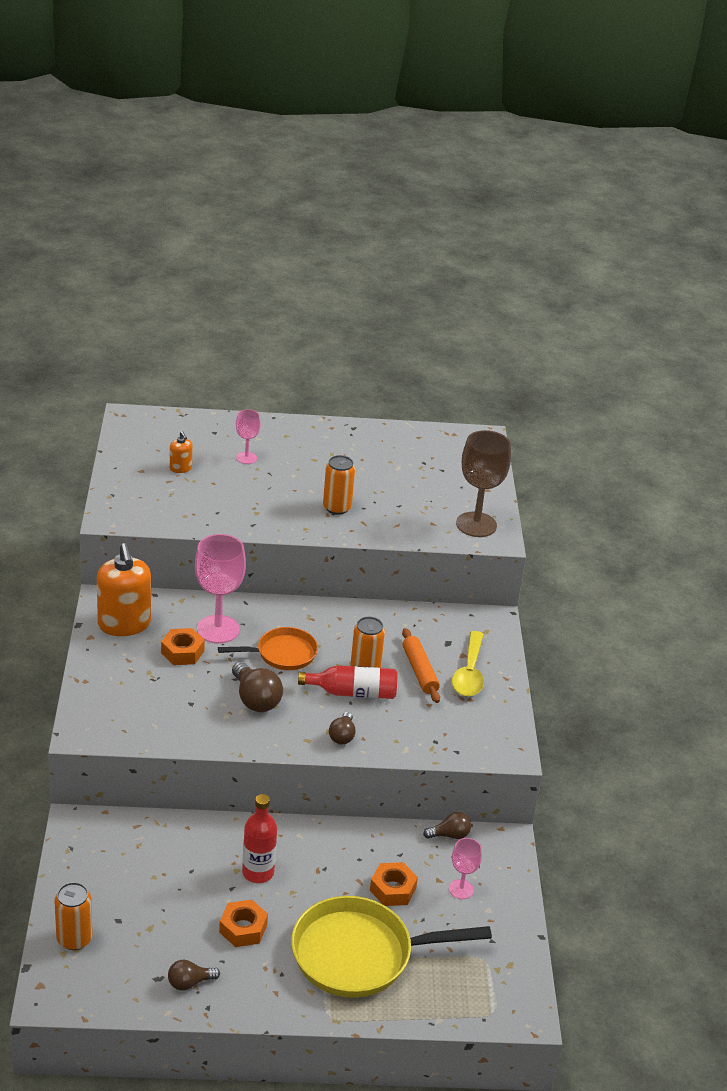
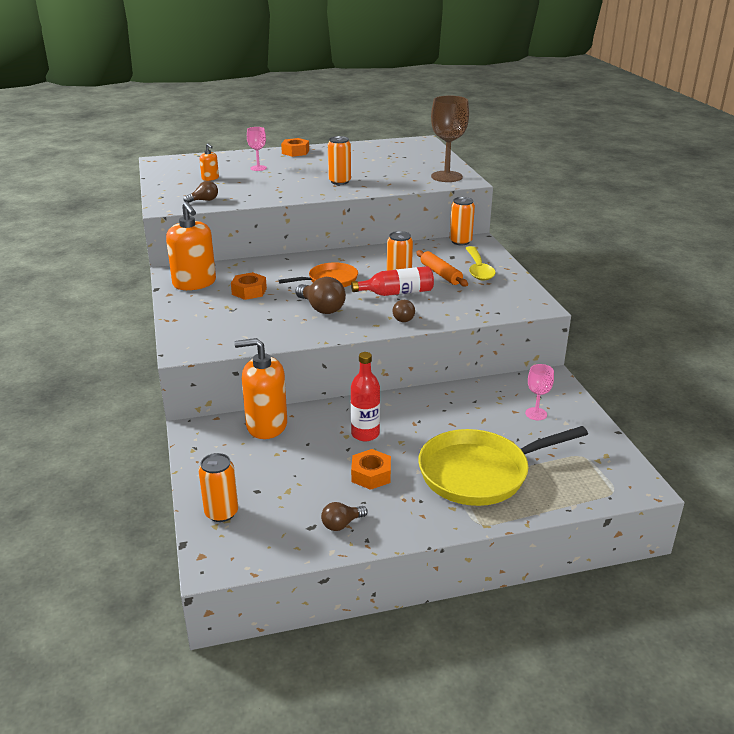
camera: 10 degrees left, 5 degrees down
(155, 835) = (266, 425): none -> orange soap dispenser
(218, 629) = (272, 275): pink goblet -> none
(393, 889) = (482, 424): orange nut -> orange nut (295, 152)
(449, 835) = (506, 382): brown light bulb -> brown light bulb (204, 200)
(471, 616) = (460, 241): none -> orange can

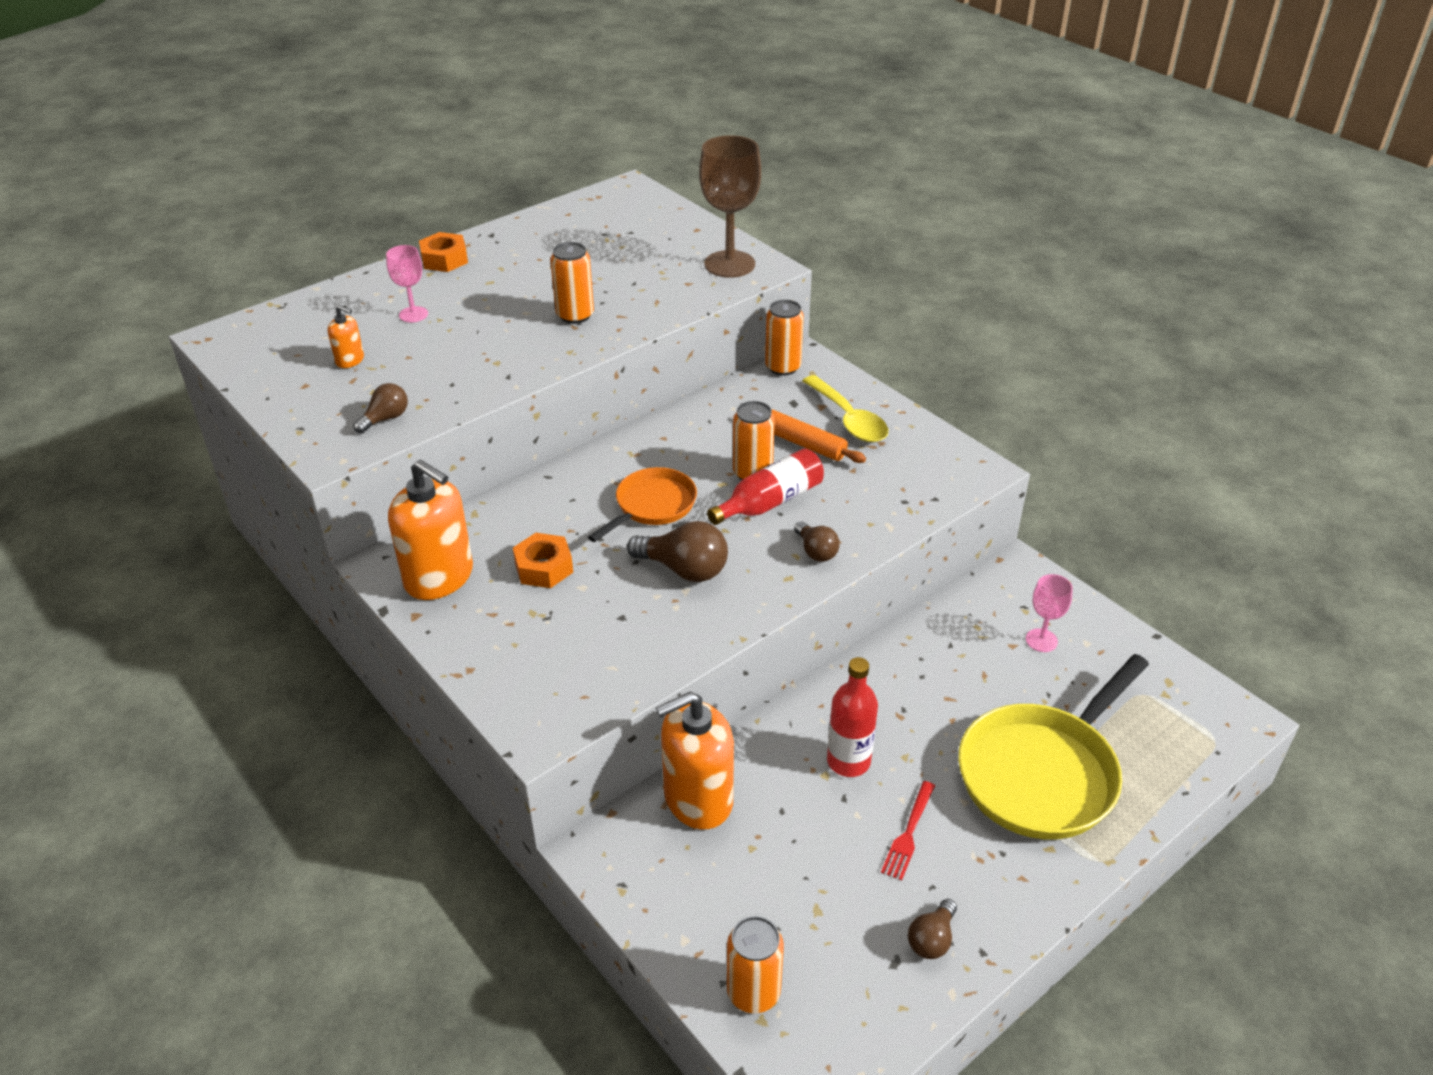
camera: 25 degrees left, 10 degrees up
(371, 475) = (908, 834): orange nut -> red fork

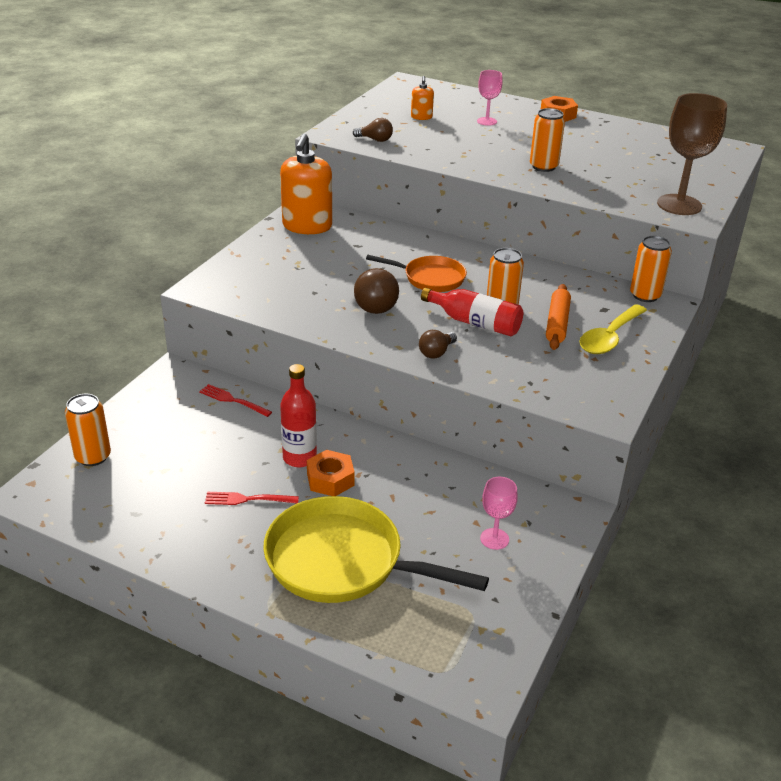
camera: 65 degrees right, 5 degrees down
(544, 568) = (340, 256): orange nut -> orange nut (330, 479)
(698, 799) = (232, 400): orange soap dispenser -> red fork
(931, 939) = (159, 527): brown light bulb -> none

